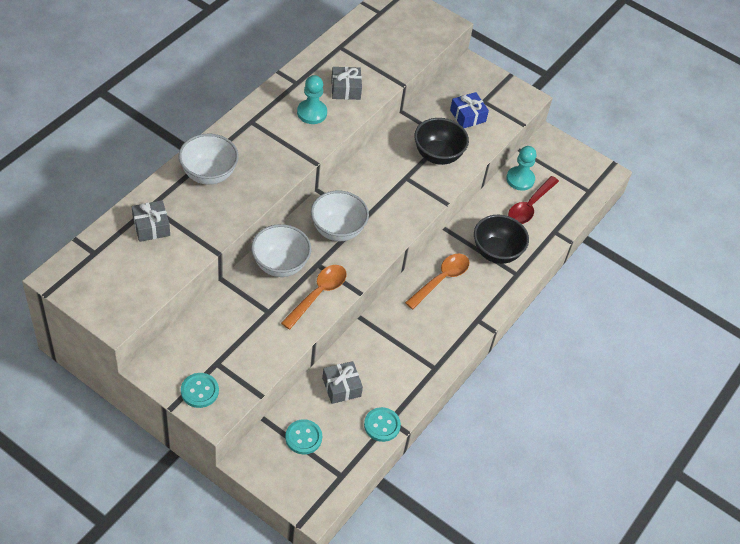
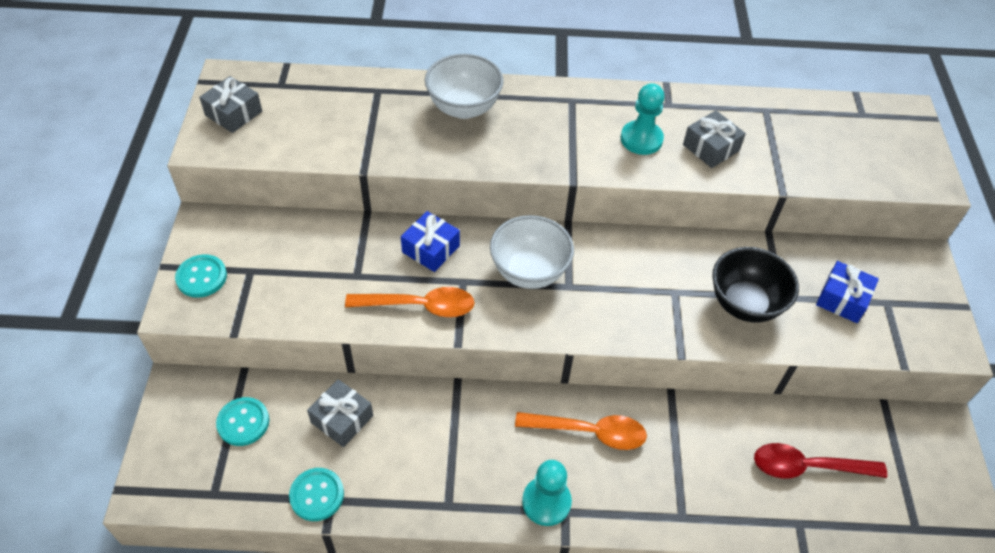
camera: 60 degrees right, 0 degrees up
(151, 227) = (351, 105): grey gift -> grey gift (233, 113)
(280, 265) = (431, 249): white bowl -> blue gift
(496, 252) = (692, 471): black bowl -> none
(520, 179) = (837, 429): turquoise pawn -> turquoise pawn (546, 502)

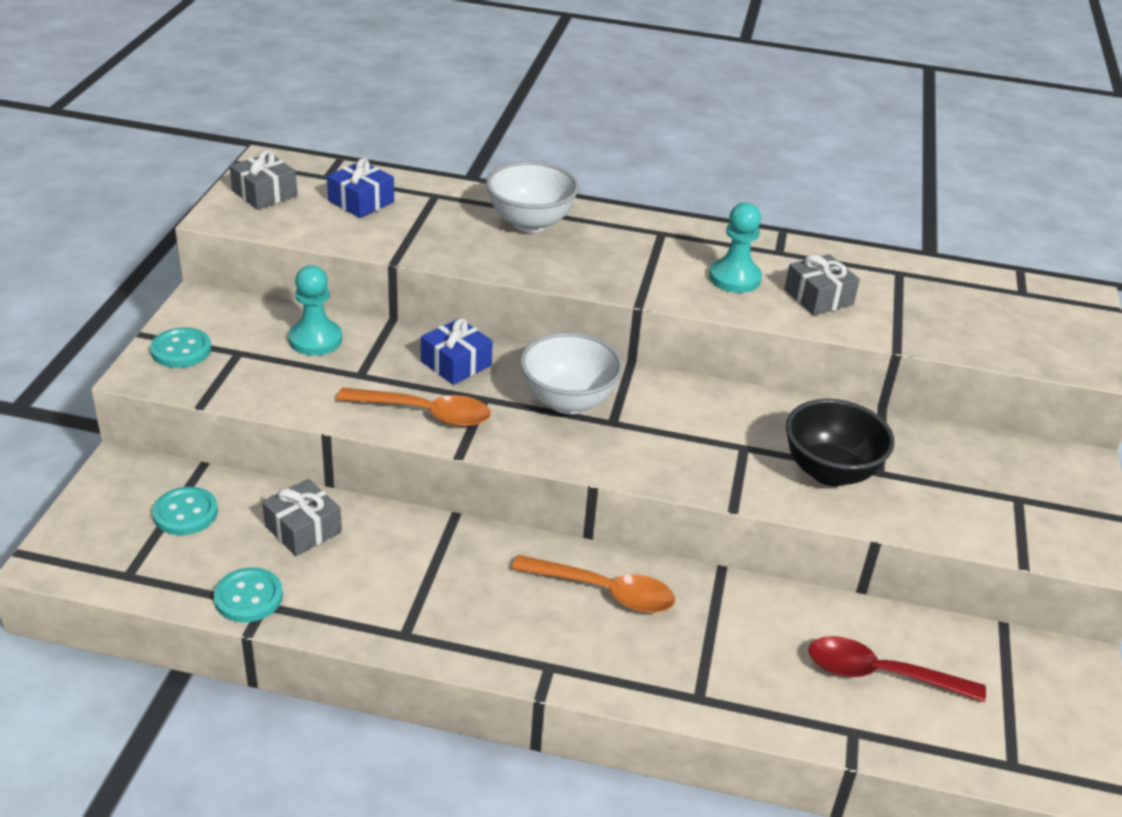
camera: 10 degrees right, 15 degrees down
(546, 502) = (528, 652): turquoise pawn -> turquoise pawn (315, 340)
(842, 299) = (959, 486): blue gift -> blue gift (361, 201)

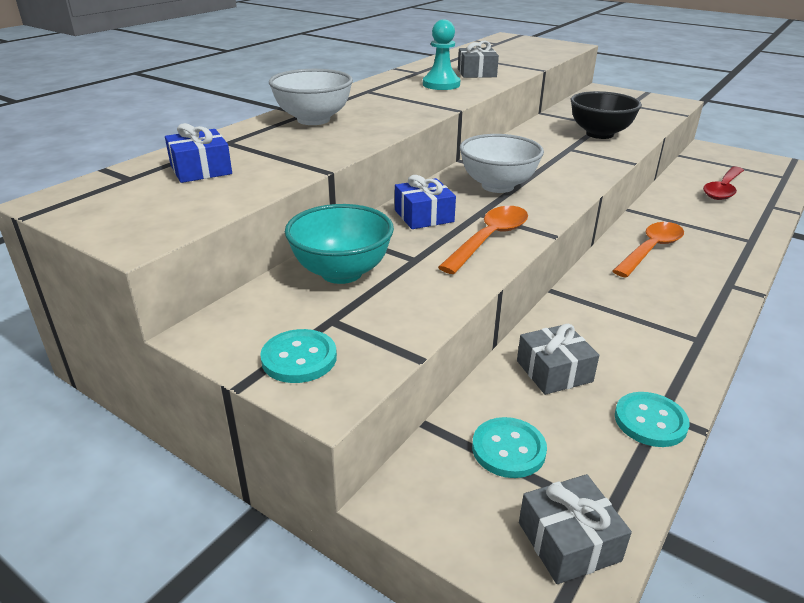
camera: 65 degrees left, 5 degrees down
(264, 193) = (121, 210): grey gift -> grey gift (569, 541)
(315, 340) = (341, 272): turquoise pawn -> turquoise bowl

